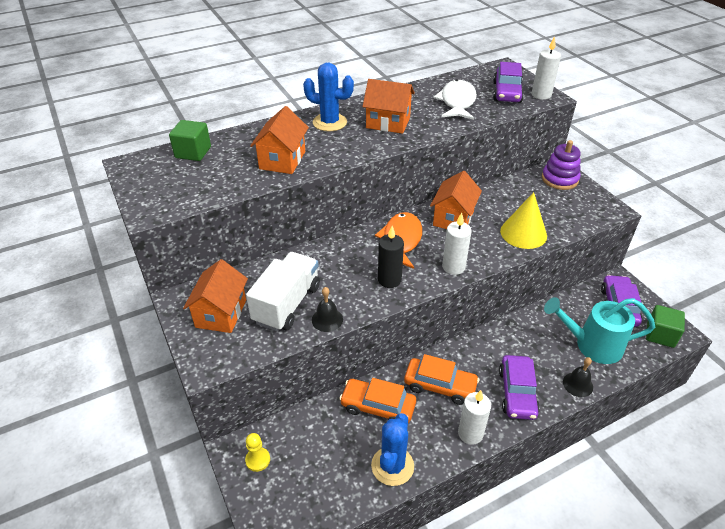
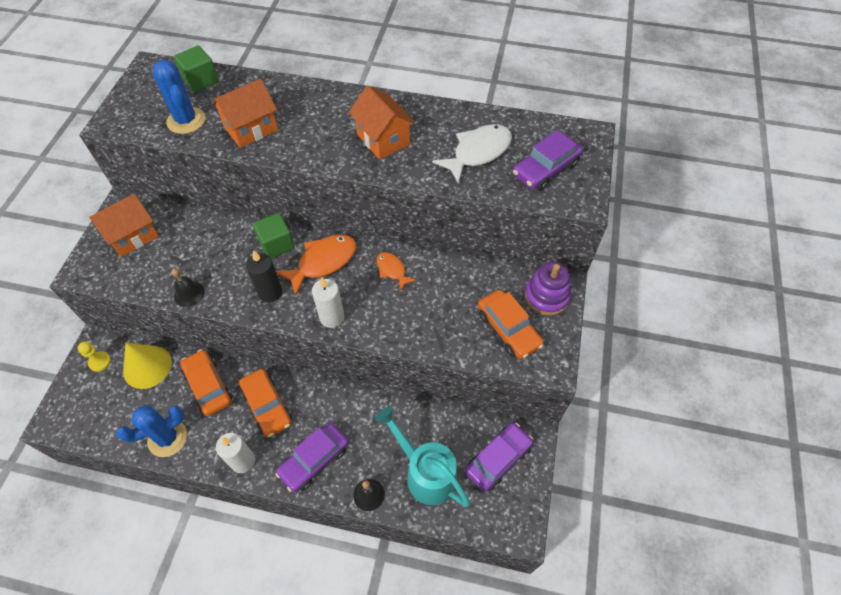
camera: 40 degrees right, 15 degrees up
(287, 304) = (179, 260): white truck -> none
(329, 122) = (335, 109): blue cactus -> blue cactus (186, 120)
(453, 218) = (392, 270): orange house -> orange fish
(523, 233) = (432, 328): yellow cone -> yellow cone (147, 366)
(541, 95) = (577, 194): white candle -> none
(564, 207) = (508, 329): none -> orange car
(660, 335) = (500, 515): green cube -> green cube (277, 244)

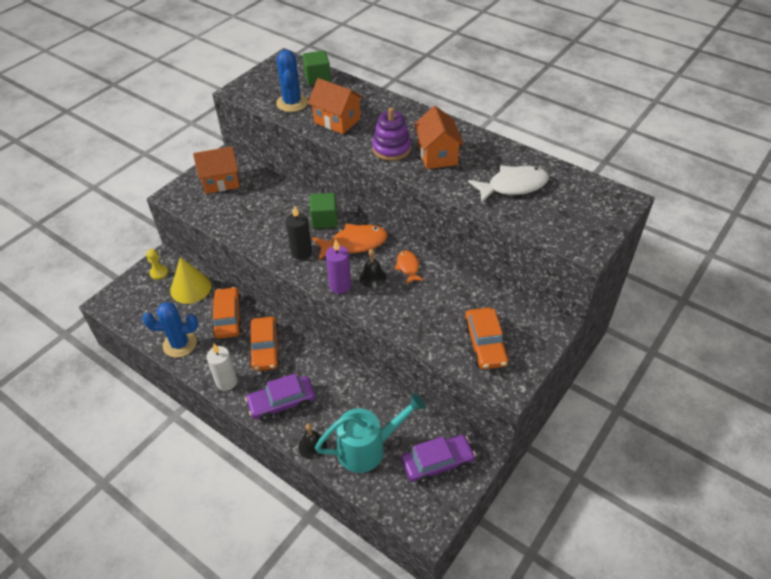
camera: 25 degrees right, 10 degrees down
(189, 293) = (240, 234): black bell -> black bell (372, 277)
(251, 129) = (337, 121): orange house -> orange house turned 45 degrees clockwise
(332, 317) = (340, 286): white candle -> purple candle
(425, 472) = (368, 448): turquoise watering can -> turquoise watering can turned 90 degrees clockwise
(545, 169) = (566, 215): purple car -> none
(546, 296) = (534, 330): purple stacking toy -> purple stacking toy (391, 149)

